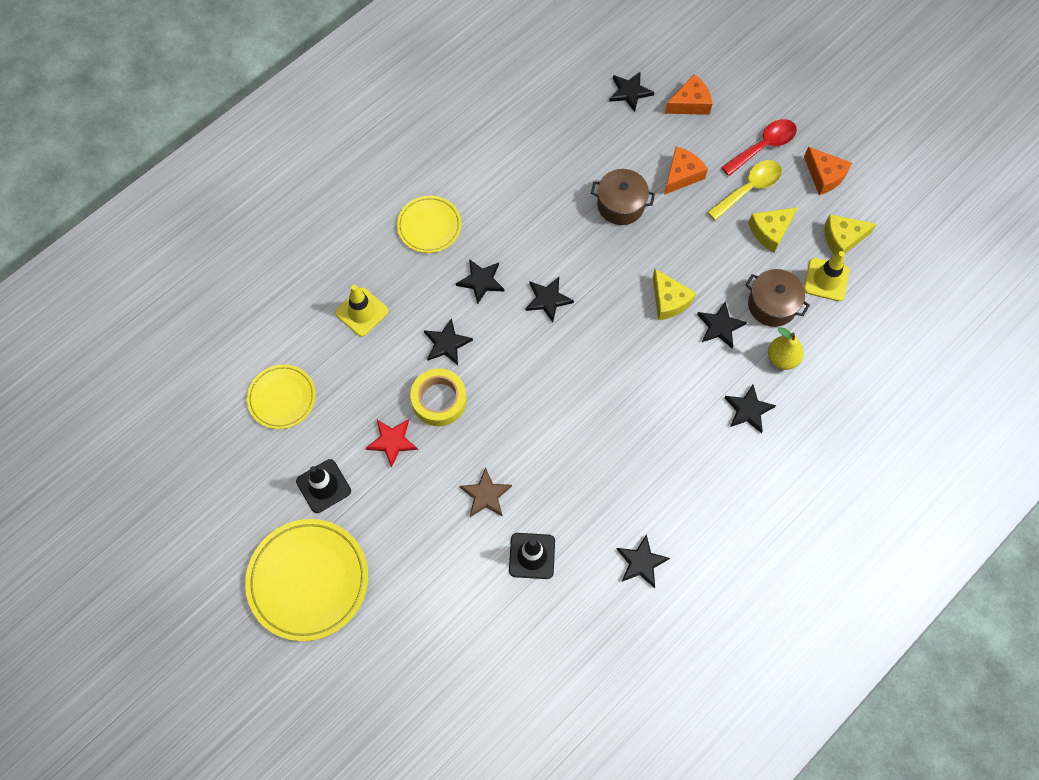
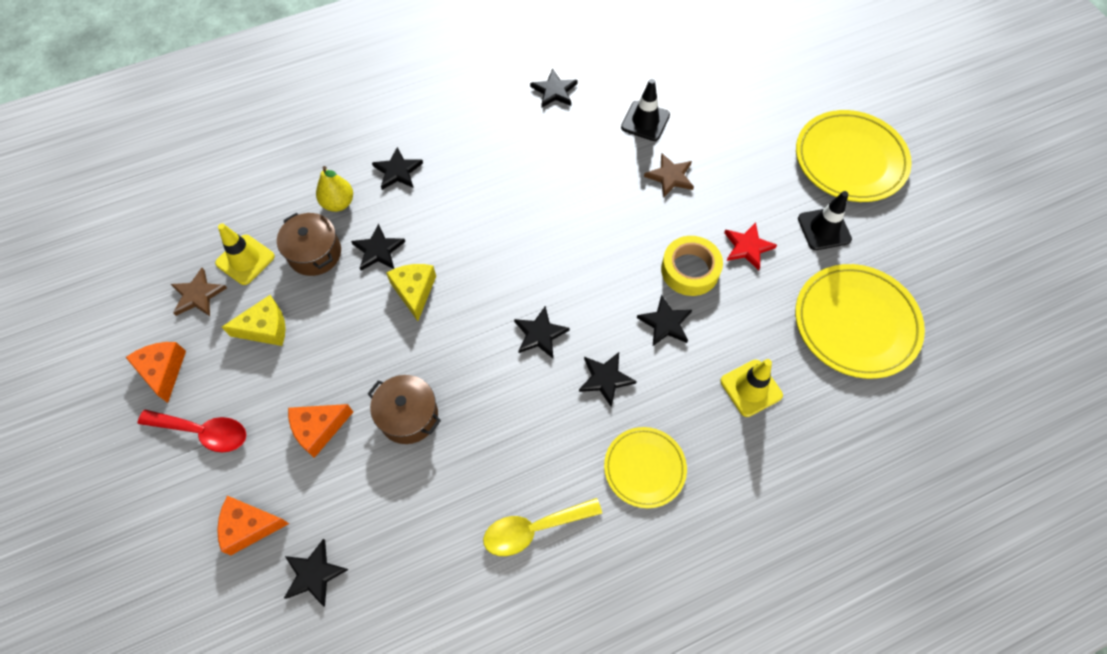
camera: 160 degrees left, 5 degrees down
(282, 398) = (856, 323): yellow plate -> yellow plate, size x1.67
(749, 189) = (255, 385): yellow spoon -> yellow spoon (534, 529)
(763, 146) = (203, 432): red spoon -> red spoon turned 150 degrees counterclockwise
(842, 239) = (198, 295): yellow cheese -> brown star

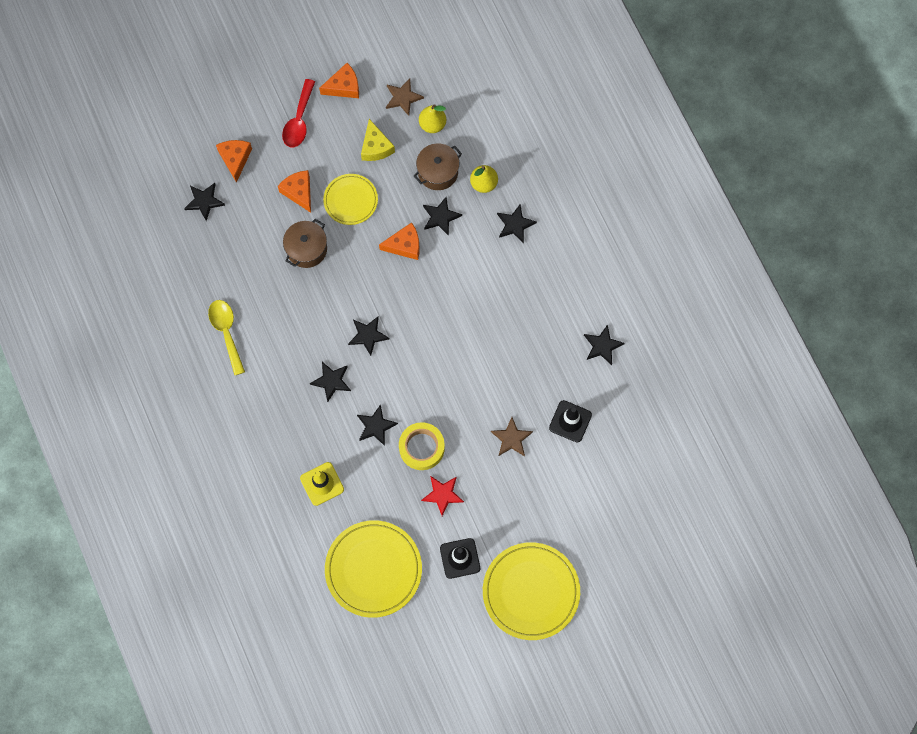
camera: 90 degrees right, 10 degrees up
(245, 260) = (432, 124): yellow traffic cone -> yellow pear
(414, 291) = (404, 245): yellow cheese -> orange cheese
(644, 468) = (265, 405): yellow plate -> yellow plate (350, 200)

